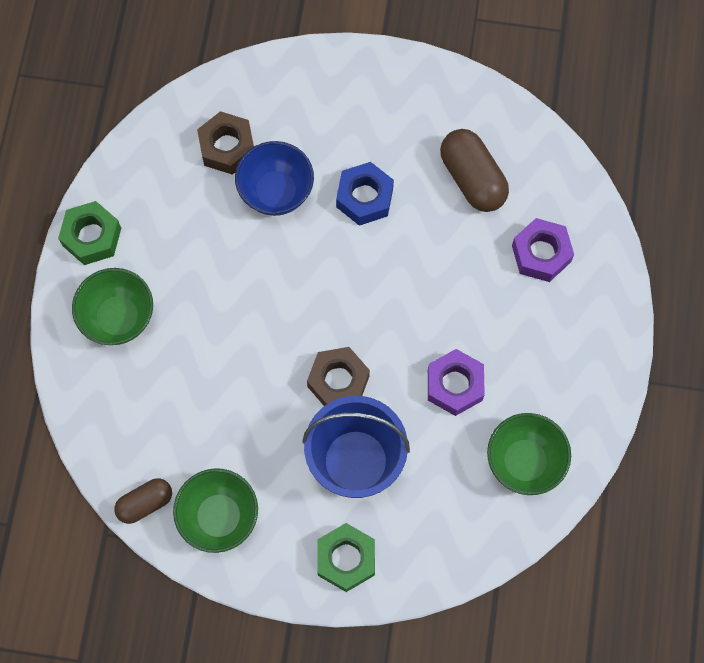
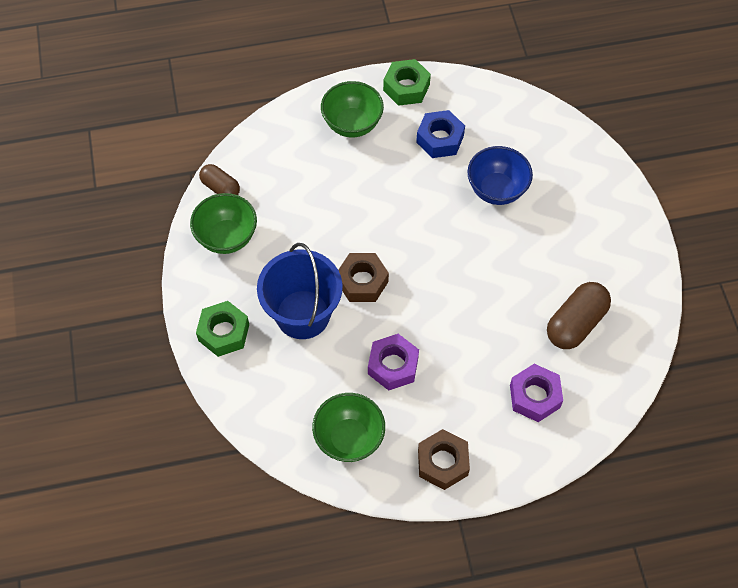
camera: 70 degrees right, 10 degrees down
(227, 147) = (517, 146): brown nut -> brown nut (442, 462)
(364, 198) = (521, 251): blue nut -> blue nut (440, 139)

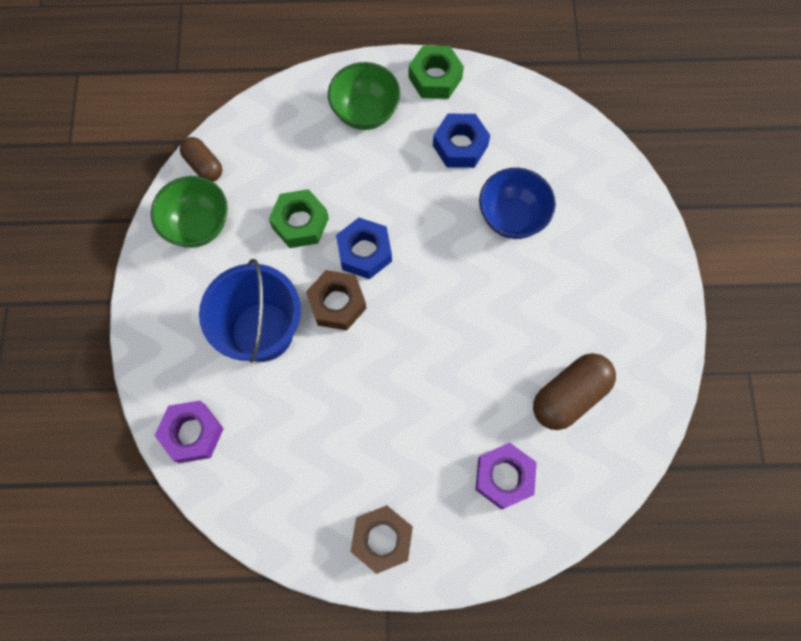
camera: 10 degrees right, 10 degrees up
(224, 332) = (171, 338): green nut -> green nut (300, 223)
(349, 438) = (283, 491): green bowl -> none
(376, 237) = (364, 252): none -> blue nut
(393, 366) = (350, 411): purple nut -> purple nut (192, 433)

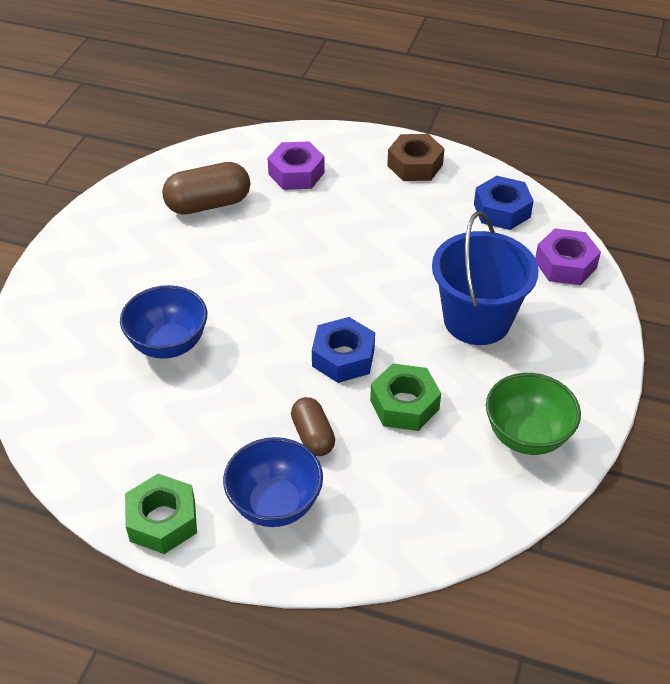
camera: 160 degrees left, 25 degrees down
(204, 165) = (506, 502): brown capsule -> brown capsule (313, 436)
(337, 303) = (391, 322): brown nut -> none
(365, 113) = (275, 504): green bowl -> blue bowl
(460, 146) = (180, 430): blue nut -> blue nut (502, 210)

